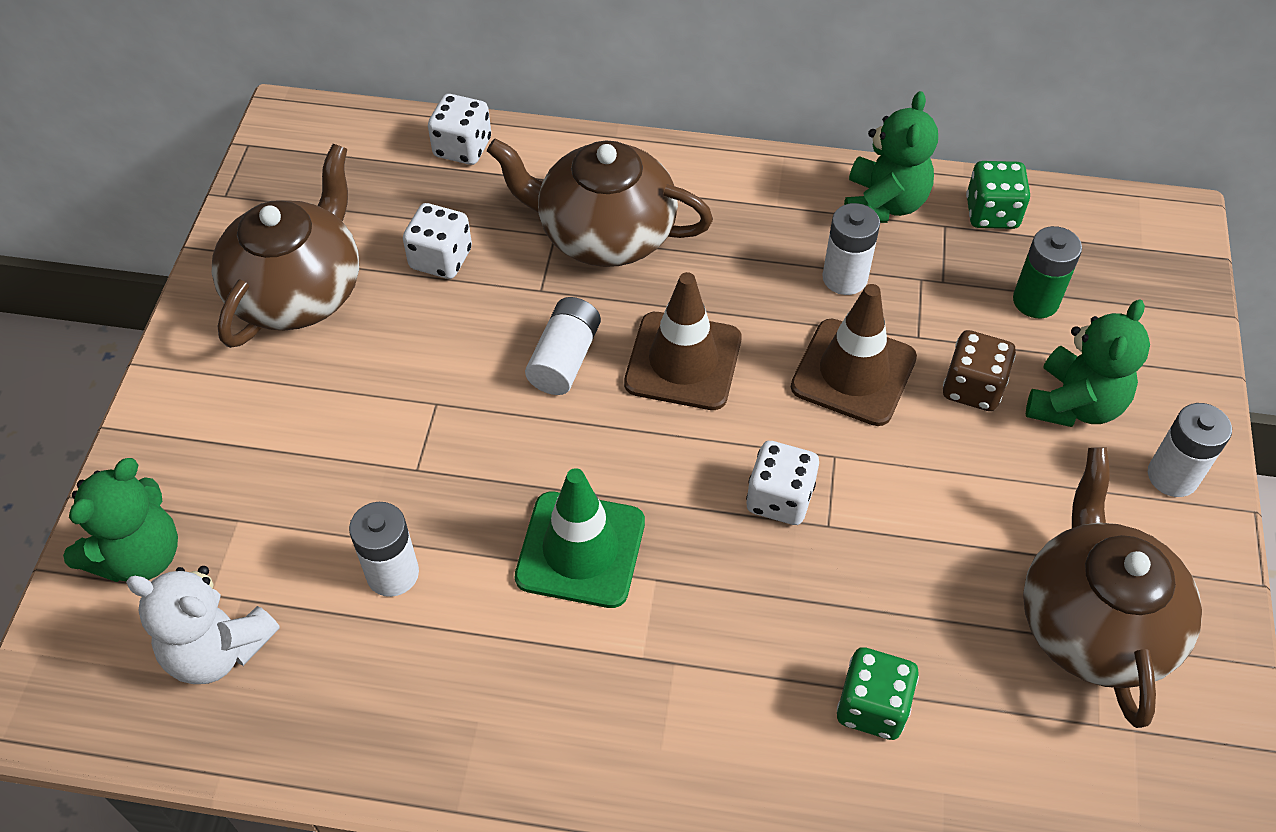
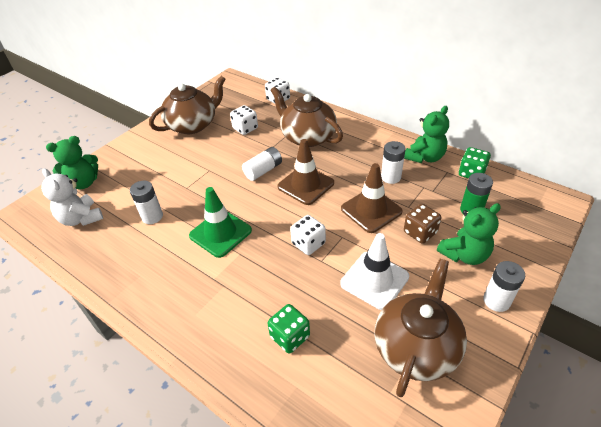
camera: 30 degrees right, 10 degrees down
(950, 524) = (374, 280): none -> white traffic cone

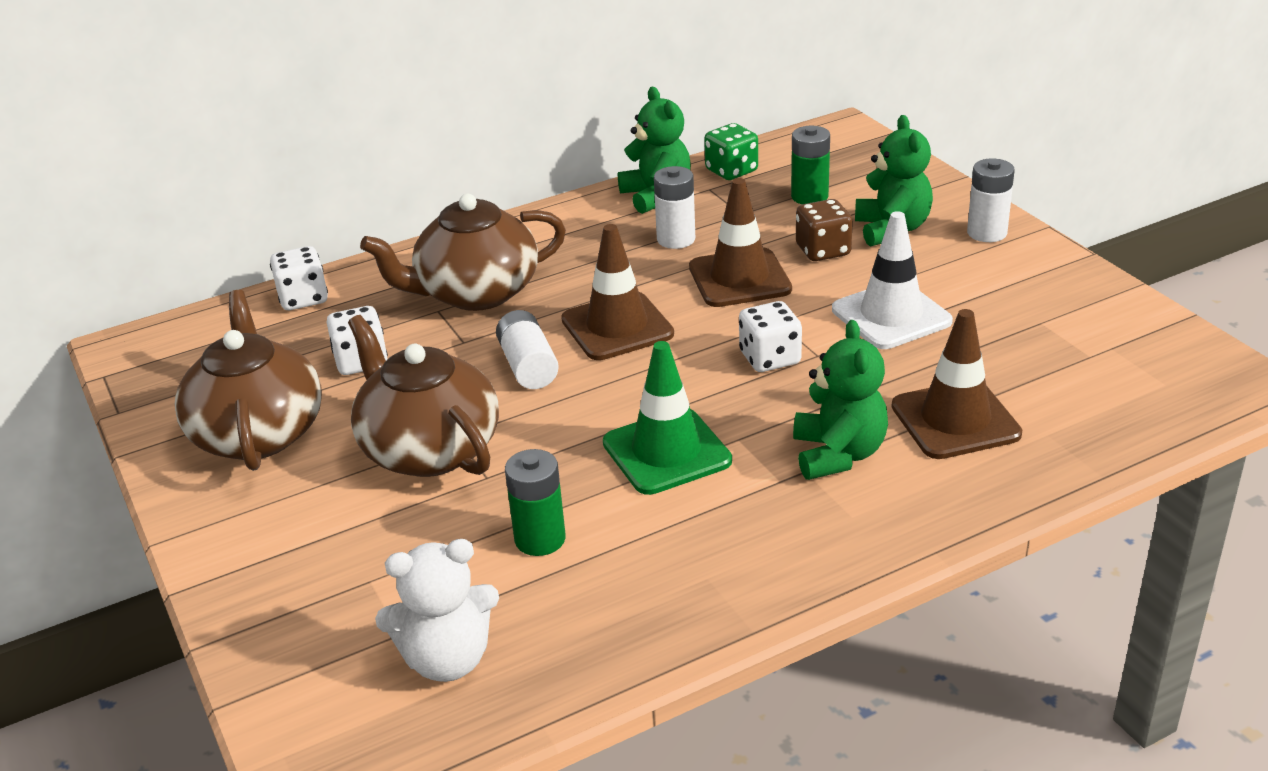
camera: 65 degrees left, 10 degrees down
(84, 183) = (306, 646): green teddy bear -> green teddy bear (838, 454)
(152, 216) = (540, 539): white battery -> green battery
(290, 336) = (955, 420): green dice -> brown traffic cone
(416, 347) = (1029, 315): brown teapot -> brown teapot (429, 449)

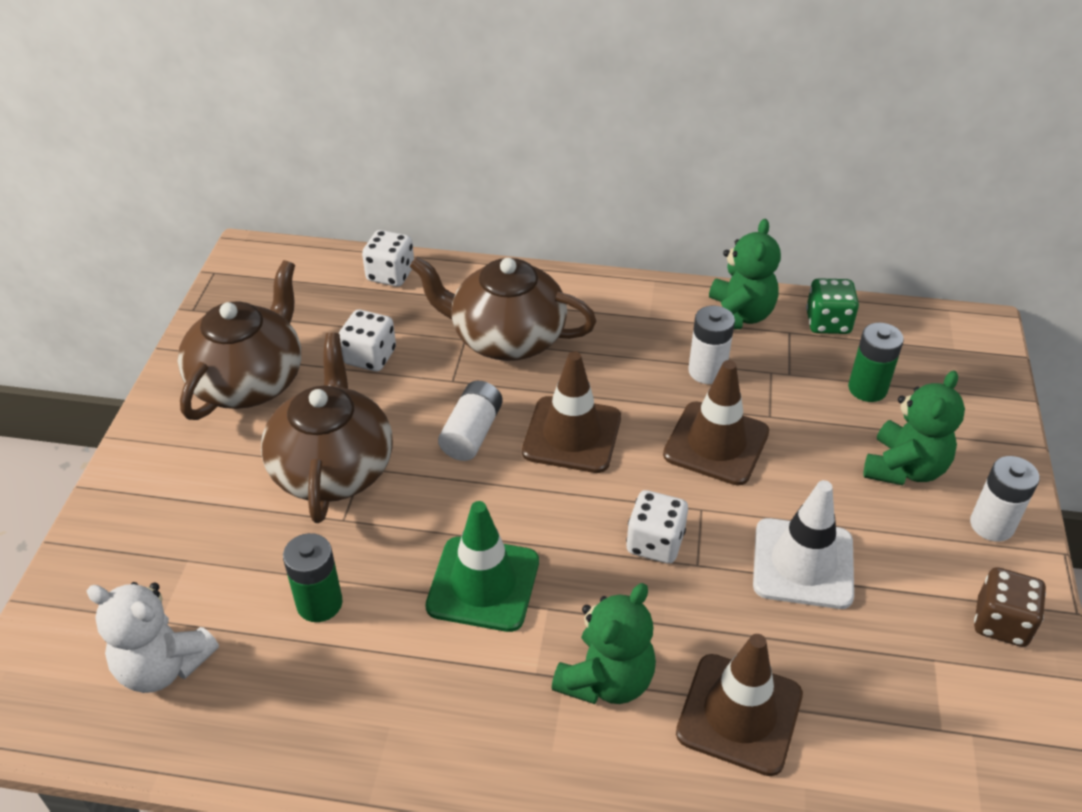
camera: 35 degrees right, 10 degrees up
(823, 250) = (817, 455): brown dice -> brown dice (1001, 622)

